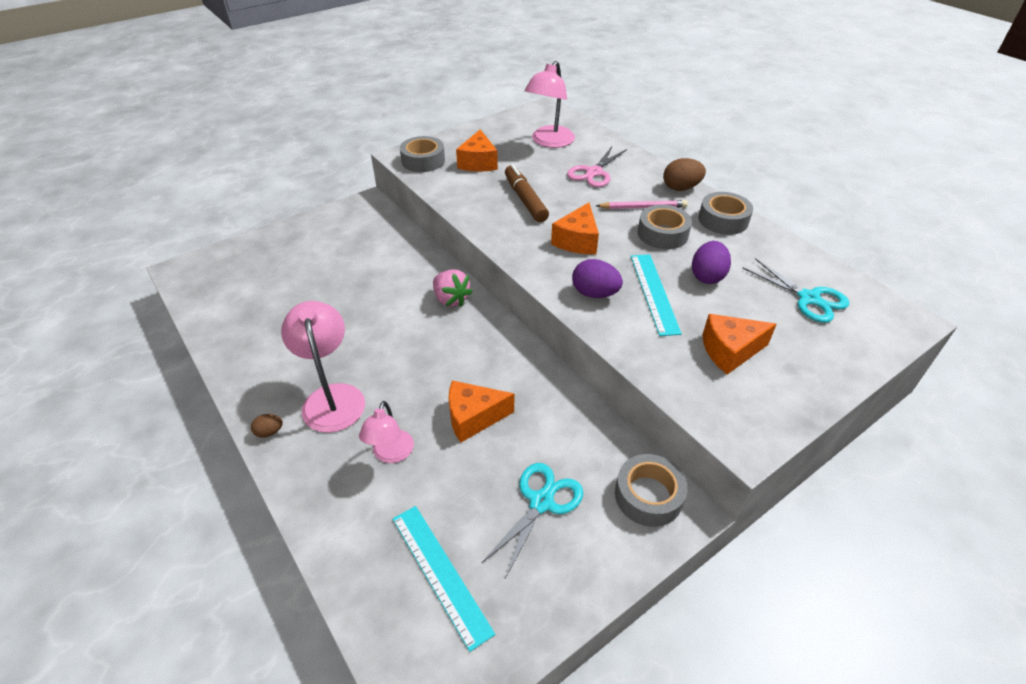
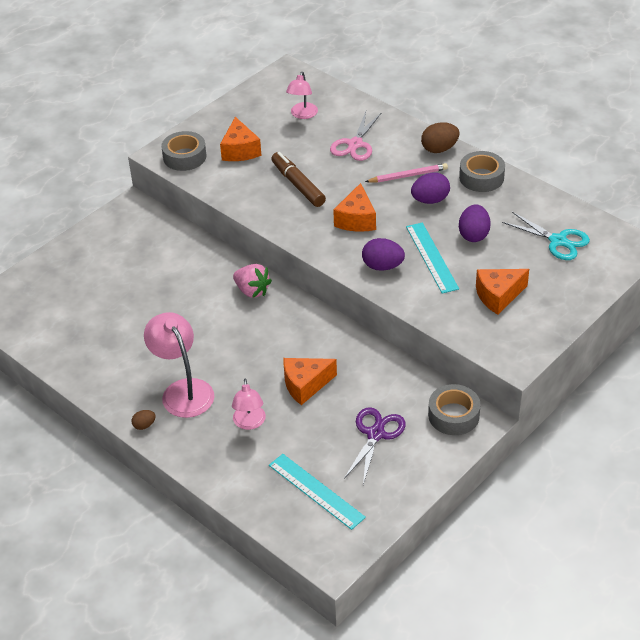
camera: 10 degrees left, 0 degrees up
(541, 502) = (375, 434): turquoise scissors -> purple scissors
(549, 142) = (302, 115): pink lamp -> pink lamp, size x0.62
(662, 234) = (430, 200): grey tape -> purple egg

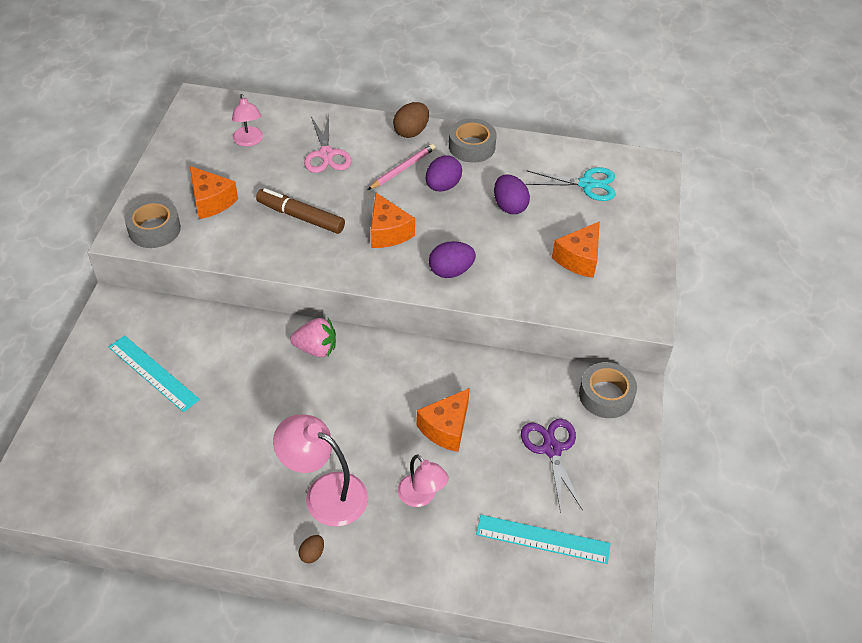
camera: 35 degrees left, 5 degrees up
(431, 257) = (489, 244): turquoise ruler -> turquoise ruler (153, 373)

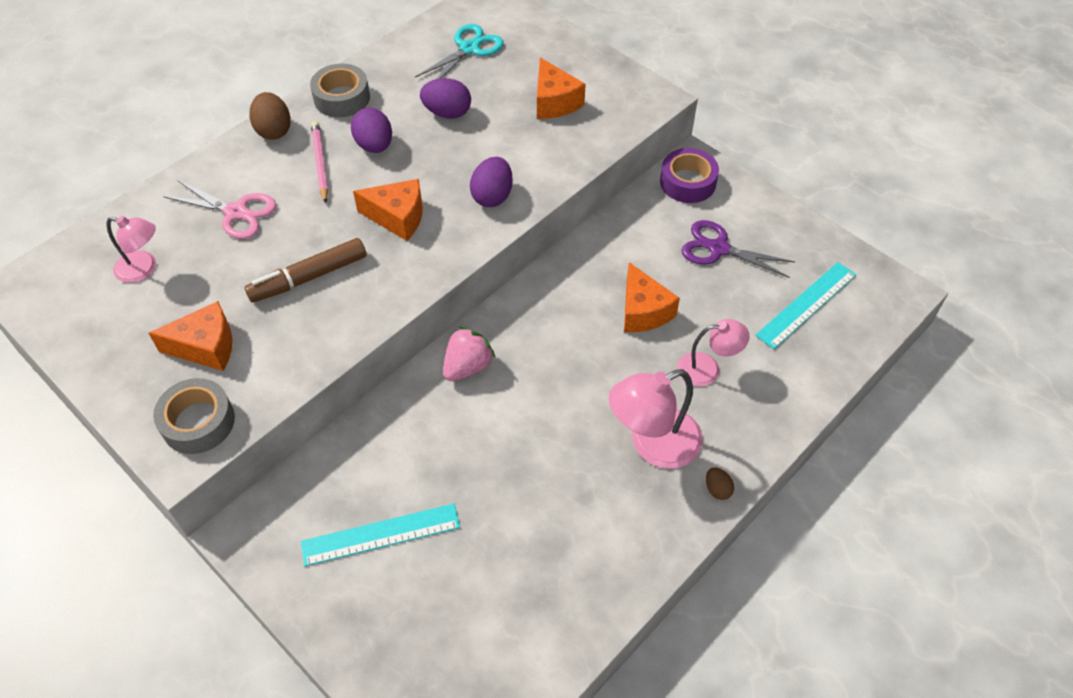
camera: 55 degrees left, 5 degrees up
(606, 395) = (687, 182): grey tape -> purple tape

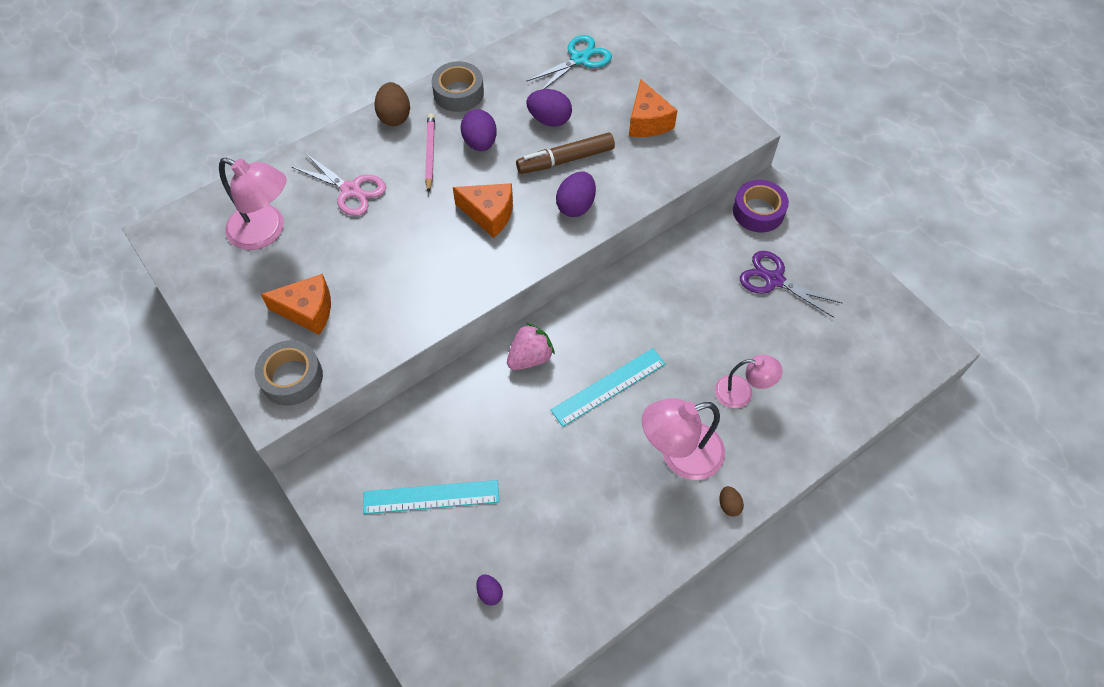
camera: 10 degrees right, 5 degrees up
(143, 269) = (266, 232): pink lamp -> pink lamp, size x1.61
(308, 277) = (403, 260): brown marker -> brown marker (565, 160)
(467, 629) = (489, 593): none -> purple egg
(643, 311) = (694, 329): orange cheese -> none
(806, 305) = (845, 346): turquoise ruler -> turquoise ruler (608, 387)

